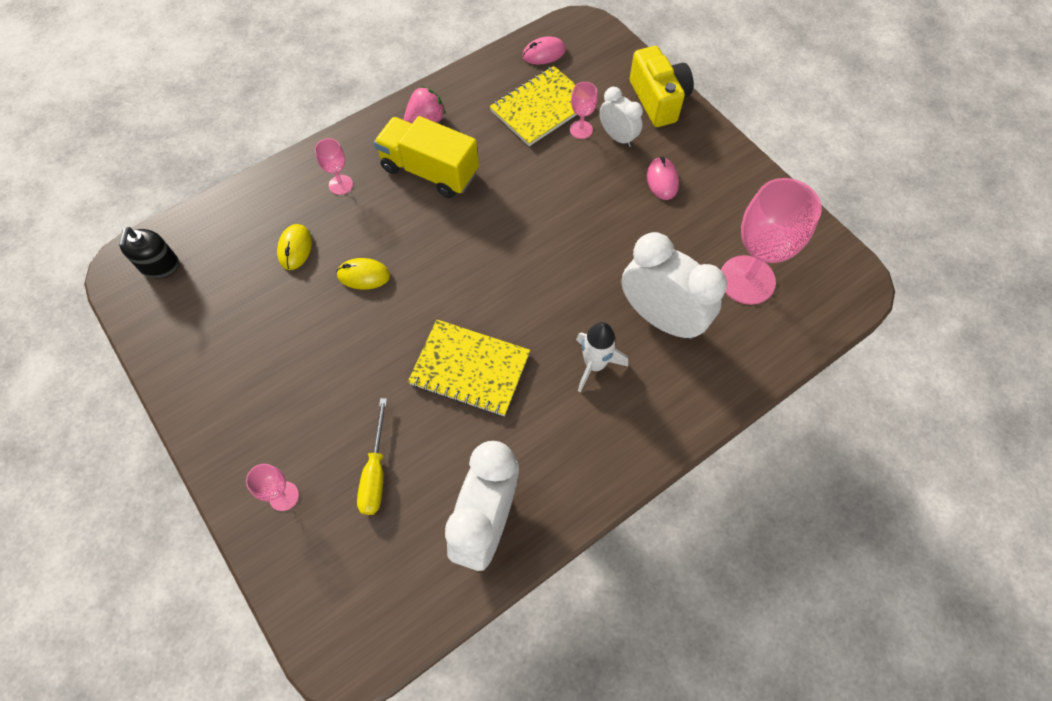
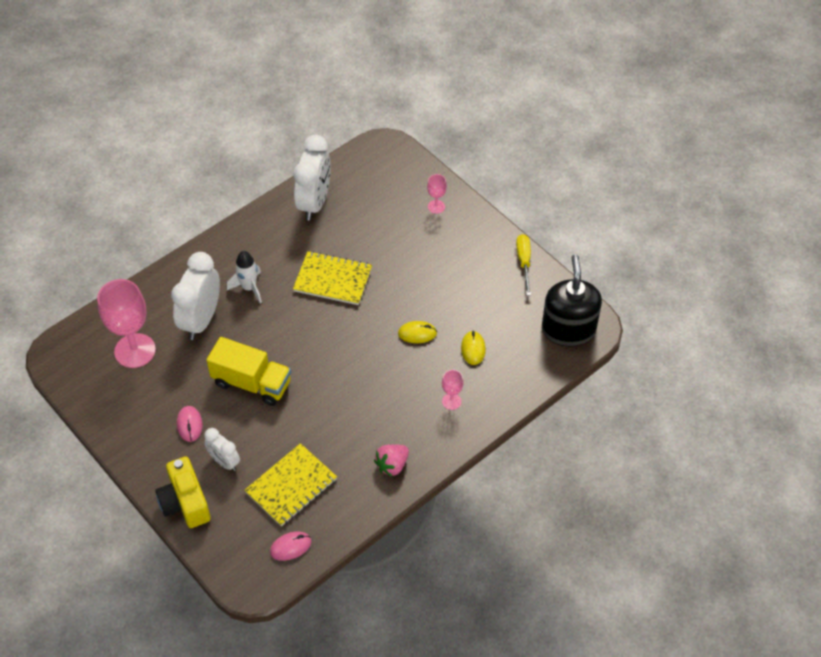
camera: 175 degrees right, 10 degrees down
(160, 266) = (568, 329): black soap dispenser -> black soap dispenser, size x1.84
(375, 472) = (384, 221): yellow screwdriver -> yellow screwdriver (524, 262)
(430, 171) = (381, 418): yellow truck -> yellow truck (252, 383)
(581, 129) = (256, 467): pink goblet -> none
(661, 318) = (201, 320): white clock -> white clock turned 75 degrees clockwise

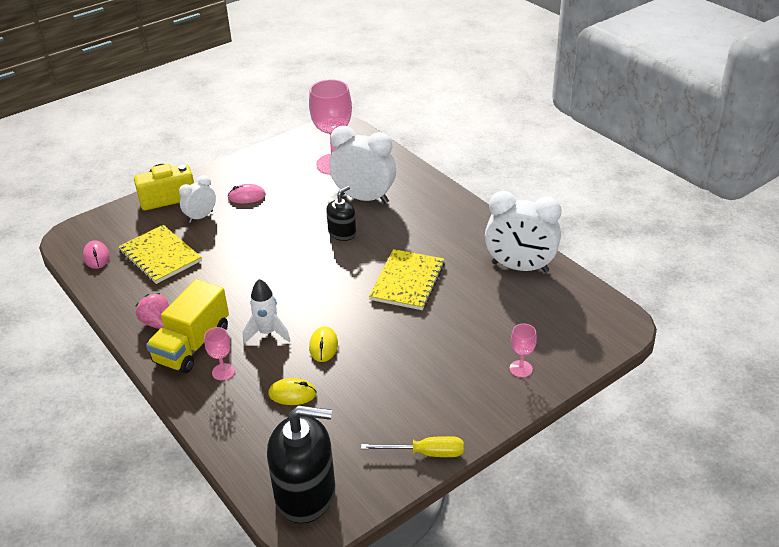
camera: 95 degrees right, 15 degrees down
(249, 288) = (401, 225): white rocket -> white rocket (267, 333)
(252, 383) = (283, 230): yellow truck -> yellow truck (192, 345)
(259, 333) = (342, 233): none -> black soap dispenser

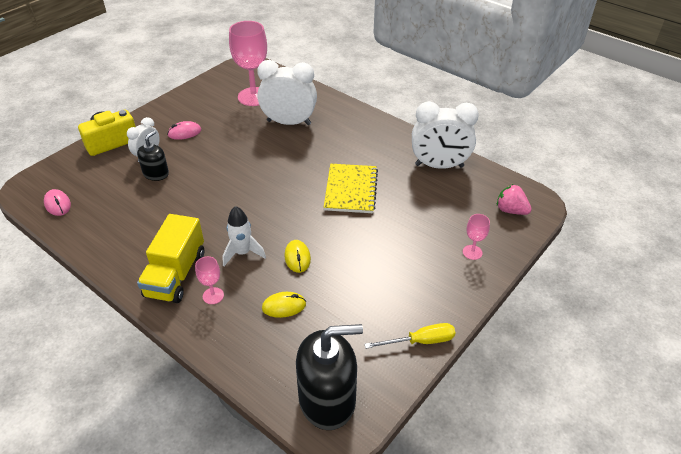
camera: 15 degrees left, 5 degrees up
(157, 323) = (136, 259): pink strawberry -> pink strawberry (511, 210)
(160, 256) = (119, 196): yellow notebook -> none
(342, 233) = (280, 155): black soap dispenser -> black soap dispenser (156, 174)

